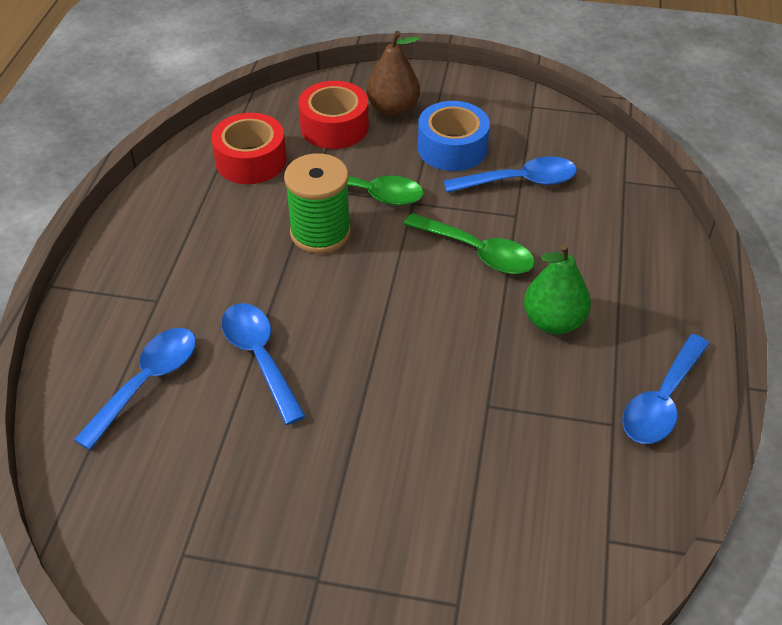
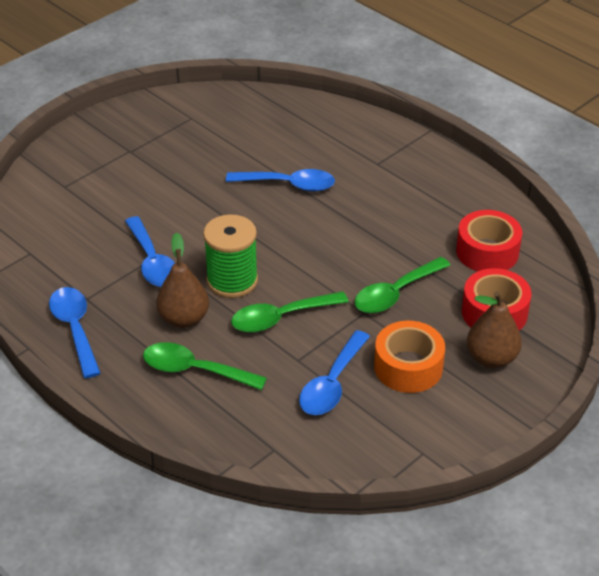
camera: 125 degrees right, 5 degrees down
(147, 382) = (313, 140): blue spoon -> blue spoon (152, 262)
(320, 233) = (374, 252): green spool -> green spool (232, 281)
(452, 148) = (408, 367): blue tape -> orange tape
(553, 321) = (184, 319): green pear -> brown pear
(604, 274) = (195, 370): none -> green spoon

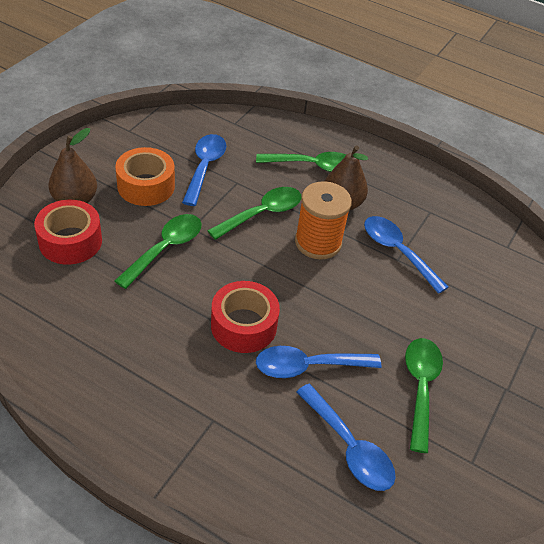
camera: 160 degrees right, 5 degrees up
(75, 329) = (421, 186): blue spoon -> blue spoon (349, 447)
(201, 160) = (420, 387): none -> green spoon
(232, 281) = (318, 242): green spool -> orange spool
(487, 252) = (75, 307): red tape -> red tape (243, 325)

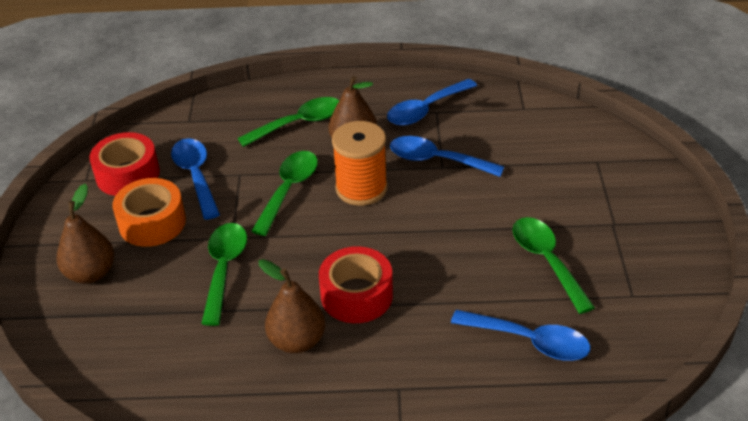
camera: 25 degrees left, 5 degrees down
(70, 241) = (122, 313): red tape -> red tape (128, 174)
(170, 335) = (297, 341): none -> brown pear
(308, 366) = (442, 297): blue spoon -> blue spoon (426, 110)

